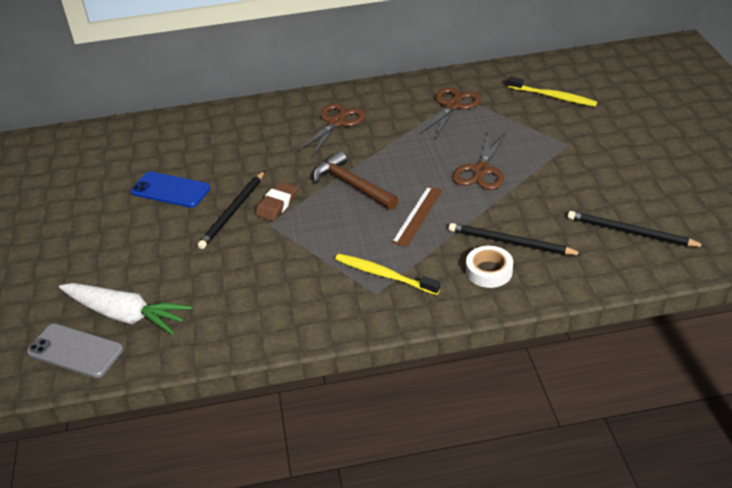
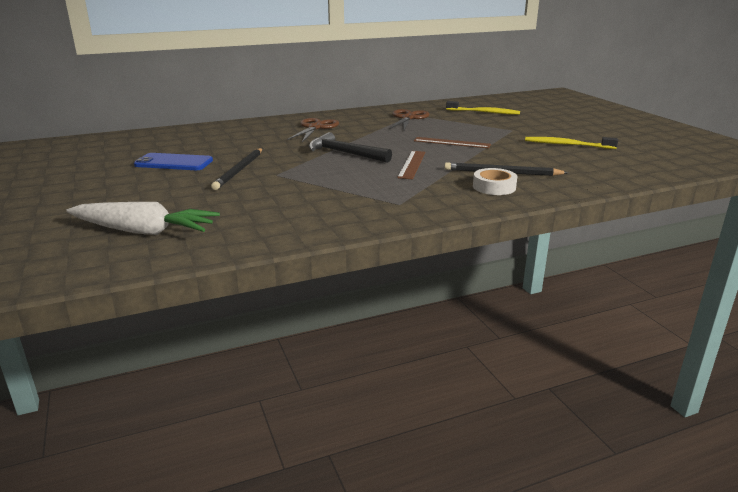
camera: 15 degrees left, 15 degrees down
(75, 351) = (89, 257): grey phone -> none
(277, 204) = (280, 165): brown eraser -> none
(352, 185) = (345, 153): brown hammer -> black hammer
(383, 275) = (400, 194): yellow toothbrush -> yellow toothbrush (566, 145)
(481, 170) = (451, 143): brown scissors -> brown ruler
(631, 232) = (596, 163): black pencil -> none

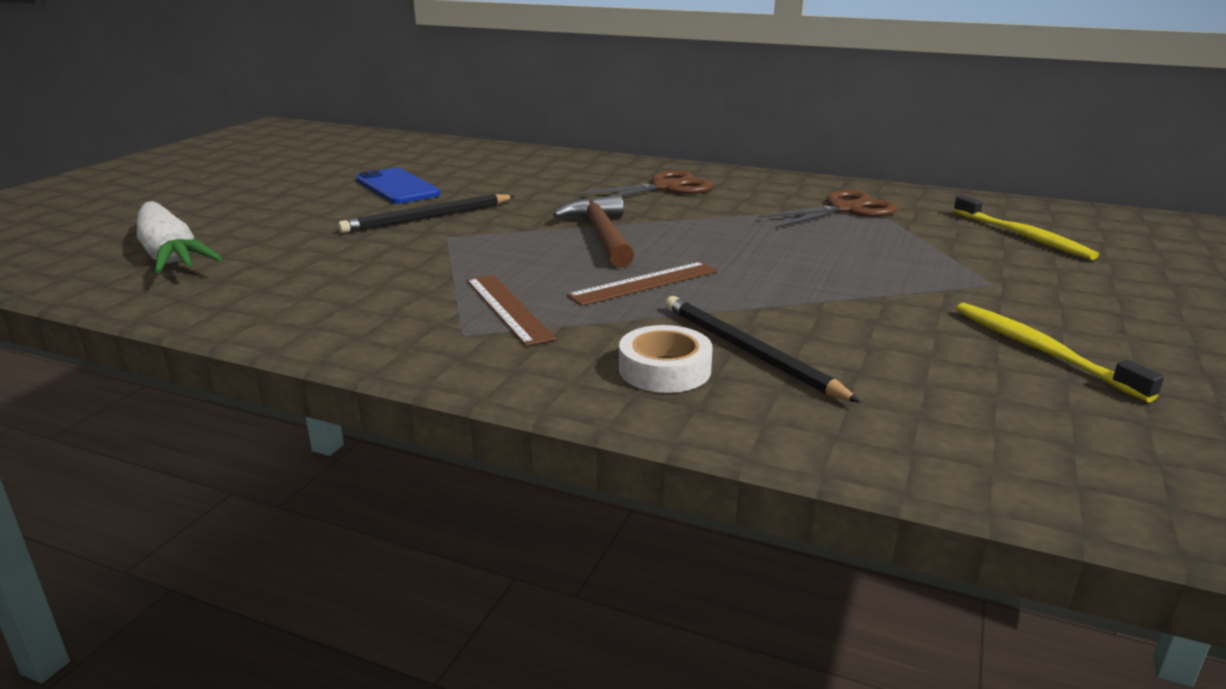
camera: 45 degrees right, 0 degrees up
(345, 153) = (601, 235): black hammer -> brown hammer
(451, 143) = (806, 270): brown ruler -> brown ruler (508, 308)

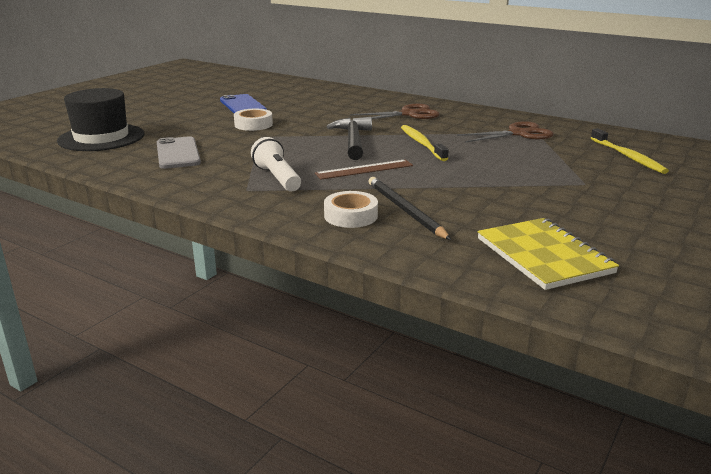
camera: 10 degrees right, 0 degrees up
(170, 255) = (101, 137): white carrot -> black hat
(317, 275) = (178, 153): none -> grey phone
(427, 217) = (253, 124): black pencil -> white tape
(508, 308) = (277, 178): brown ruler -> white flashlight
(601, 235) = (353, 141): brown hammer -> black hammer
(1018, 417) = (543, 255): none -> yellow notebook
(1040, 350) = (585, 222): yellow toothbrush -> yellow toothbrush (421, 143)

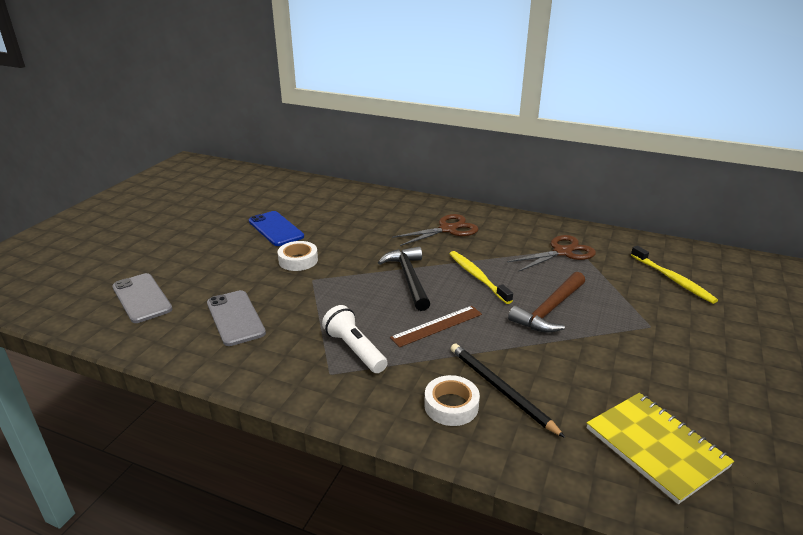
camera: 10 degrees left, 5 degrees up
(101, 137) = (142, 298): black hat -> grey phone
(484, 167) = (550, 310): none -> brown hammer

